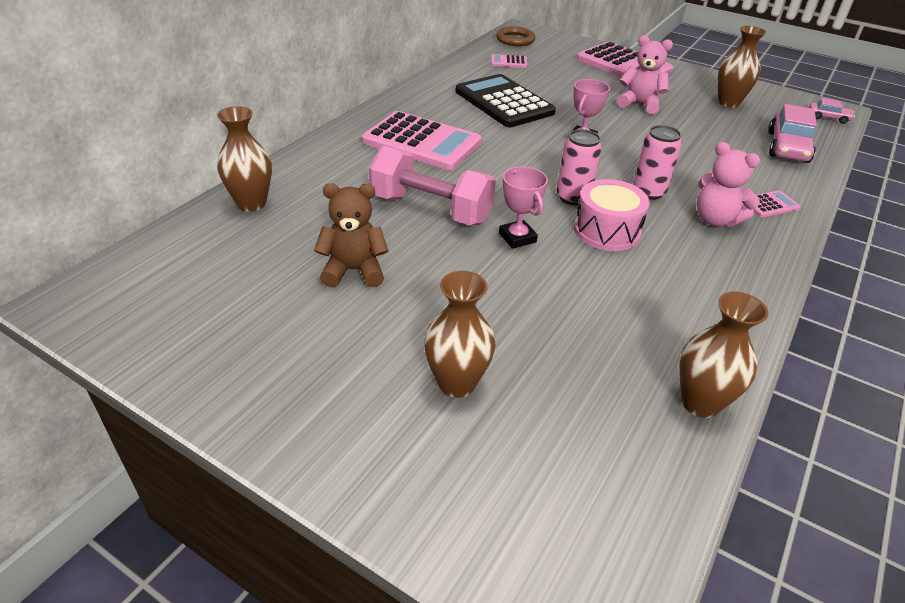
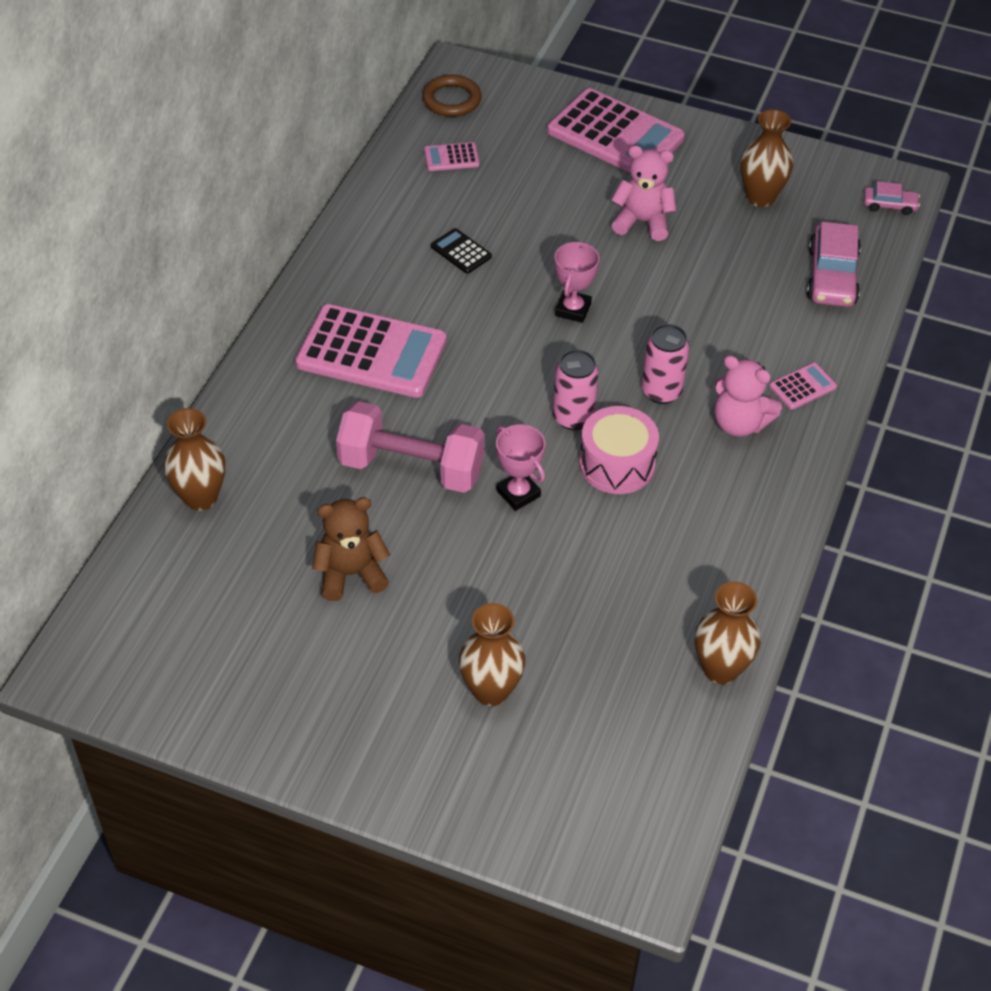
camera: 10 degrees left, 10 degrees up
(504, 102) = (461, 251): black calculator -> black calculator, size x0.43

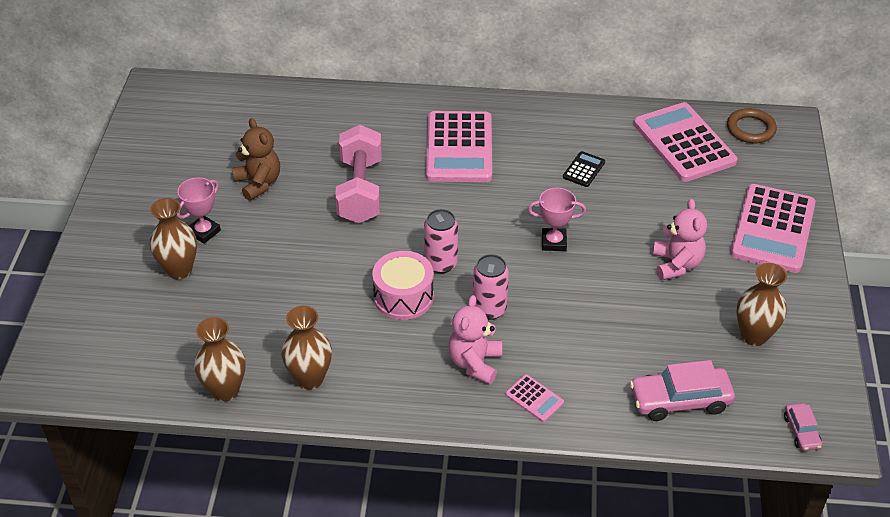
camera: 75 degrees right, 5 degrees down
(200, 497) = (301, 104): brown vase -> brown vase (310, 378)
(451, 157) = (684, 143): pink calculator -> pink calculator, size x2.32
(518, 493) = (355, 249): pink trophy -> pink trophy (204, 232)

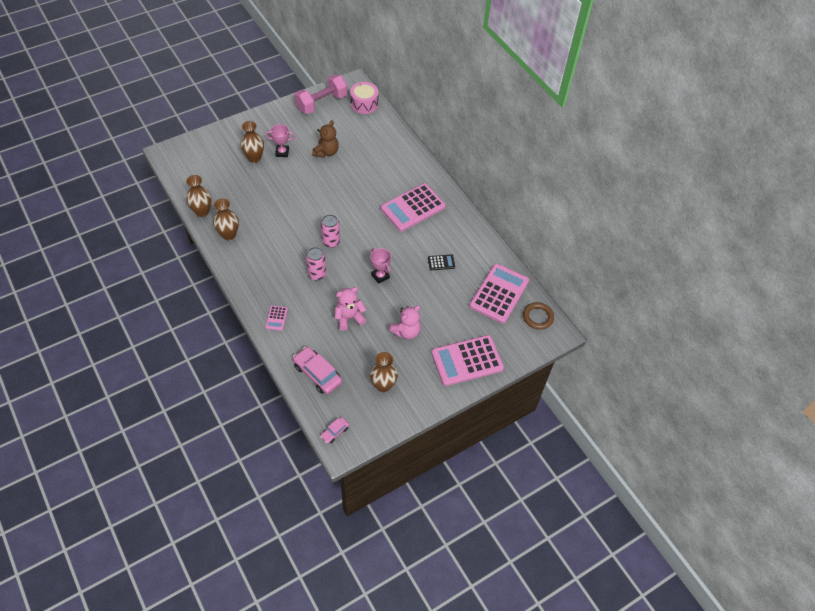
camera: 50 degrees right, 10 degrees up
(360, 190) = (352, 188): pink dumbbell -> pink dumbbell (322, 103)
(403, 297) = (300, 240): pink drum -> pink drum (364, 104)
(475, 363) = (281, 286): pink teddy bear -> pink teddy bear (349, 318)

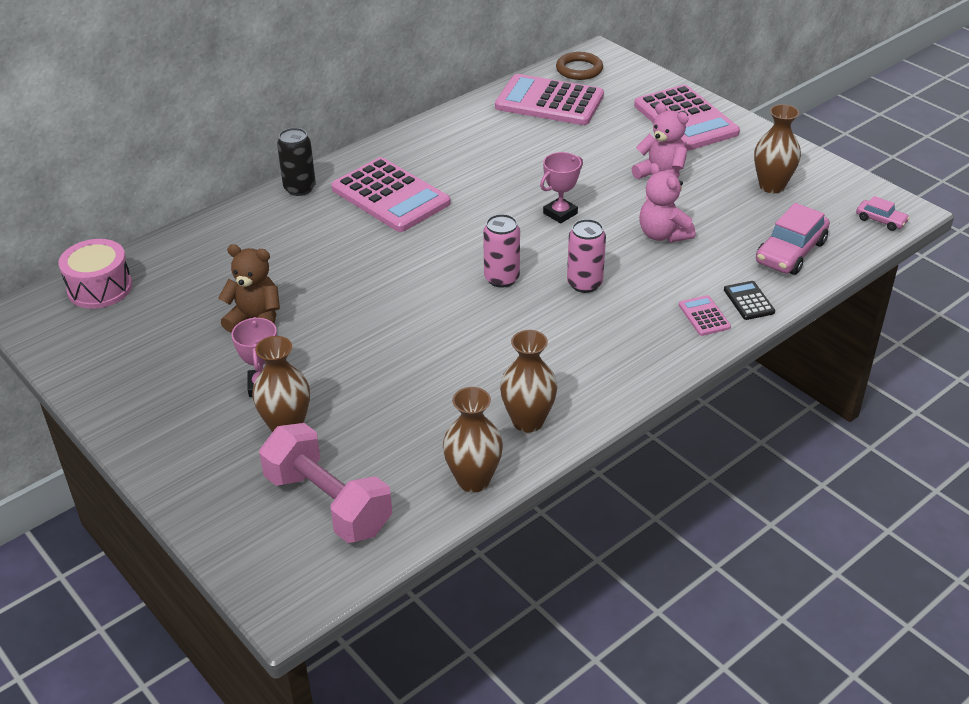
camera: 95 degrees left, 15 degrees down
(276, 318) = (704, 316): pink calculator -> pink calculator turned 105 degrees counterclockwise
(322, 103) = (94, 350): pink dumbbell -> pink dumbbell (328, 503)
(428, 173) = (299, 188): none -> black can
(441, 262) = (507, 156): black calculator -> black calculator (749, 301)

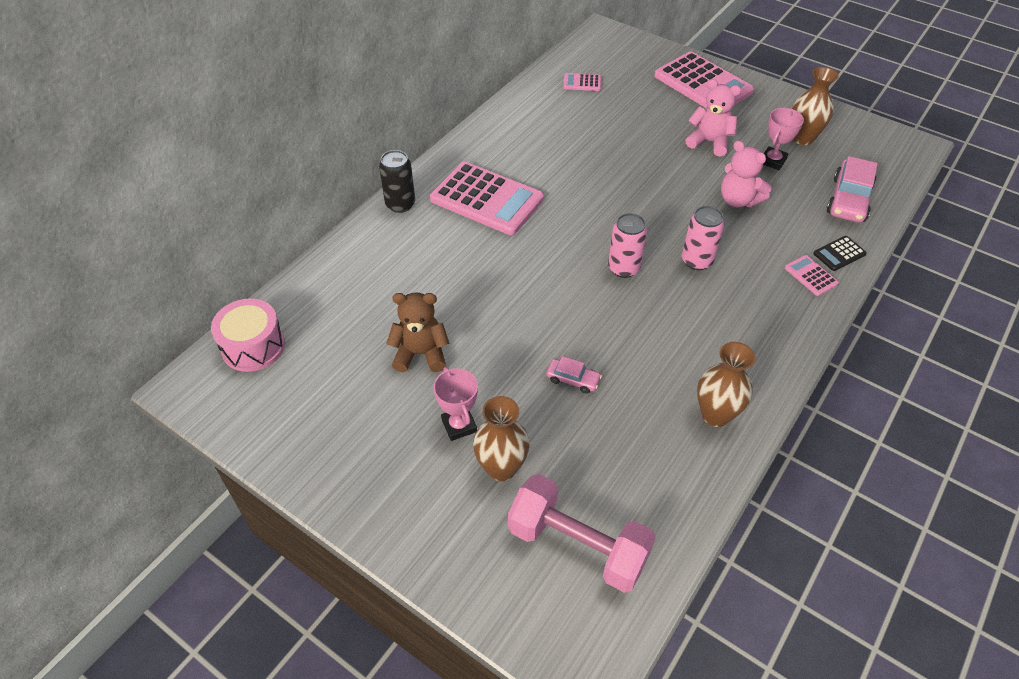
camera: 15 degrees left, 10 degrees up
(473, 480) = (697, 489): brown vase -> none
(549, 101) = (582, 83): pink calculator -> pink calculator, size x0.43
(560, 213) = (643, 193): pink trophy -> pink trophy (772, 161)
(579, 69) = (592, 48): brown ring -> none
(749, 301) = (839, 254): black calculator -> black calculator turned 90 degrees counterclockwise
(880, 220) = (903, 157): pink car -> pink car (573, 379)

